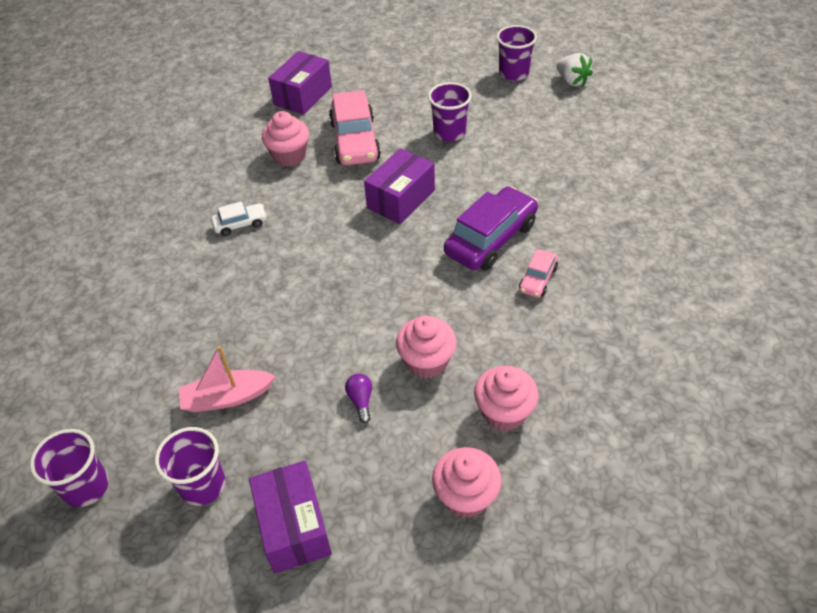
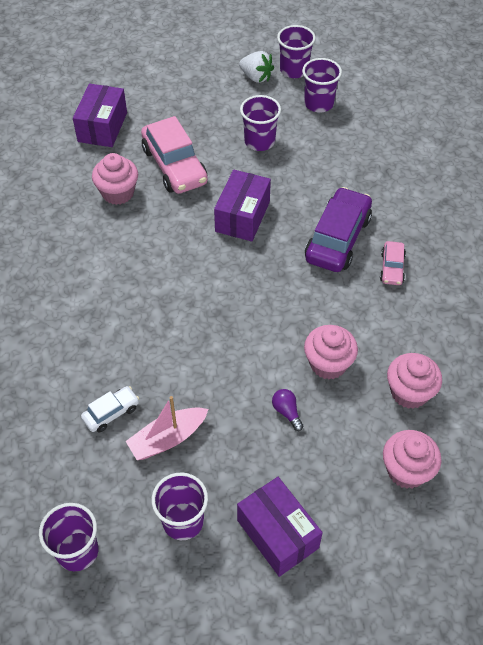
camera: 20 degrees left, 5 degrees up
(240, 224) = (102, 271): white car -> white car (111, 413)
(526, 107) = (318, 104): none -> purple cup
(572, 81) = (349, 70): white strawberry -> white strawberry (256, 77)

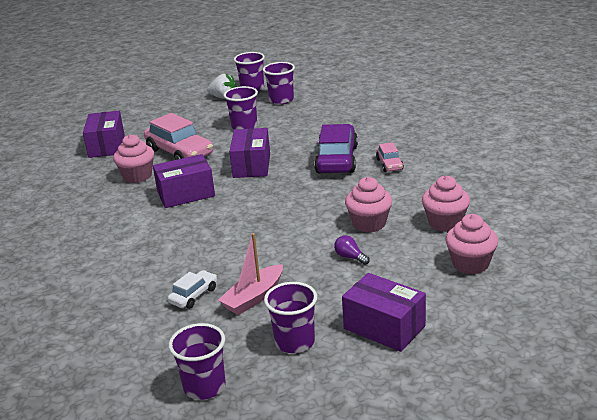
camera: 15 degrees left, 25 degrees down
(157, 243) = (186, 194): none -> purple box

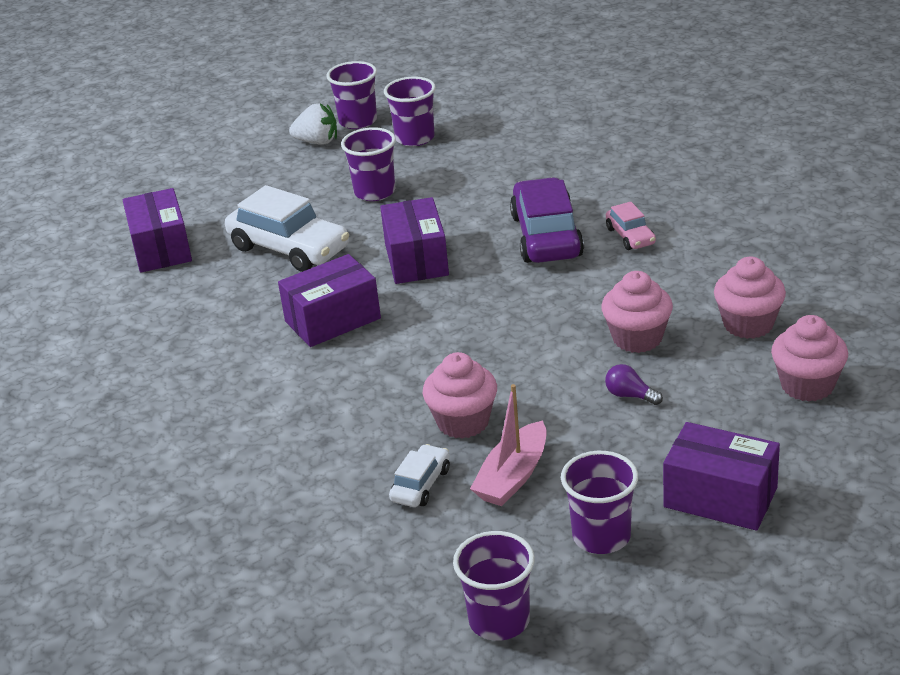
camera: 10 degrees left, 5 degrees up
(137, 176) = (239, 297): pink cupcake -> pink cupcake (463, 422)
(179, 152) = (289, 248): pink car -> white car

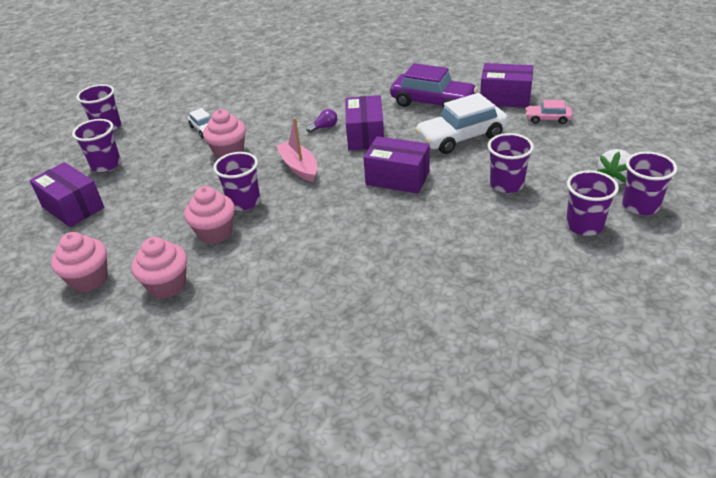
camera: 120 degrees right, 5 degrees up
(513, 476) = (174, 154): pink boat -> pink boat (299, 167)
(546, 236) = (367, 239): purple car -> purple car (432, 102)
(562, 347) = (244, 202): none -> purple cup
(630, 236) = (324, 279): pink car -> pink car (548, 119)
(630, 395) = (175, 209): purple light bulb -> purple light bulb (324, 127)
(720, 497) = (73, 207): purple box -> purple box turned 75 degrees clockwise

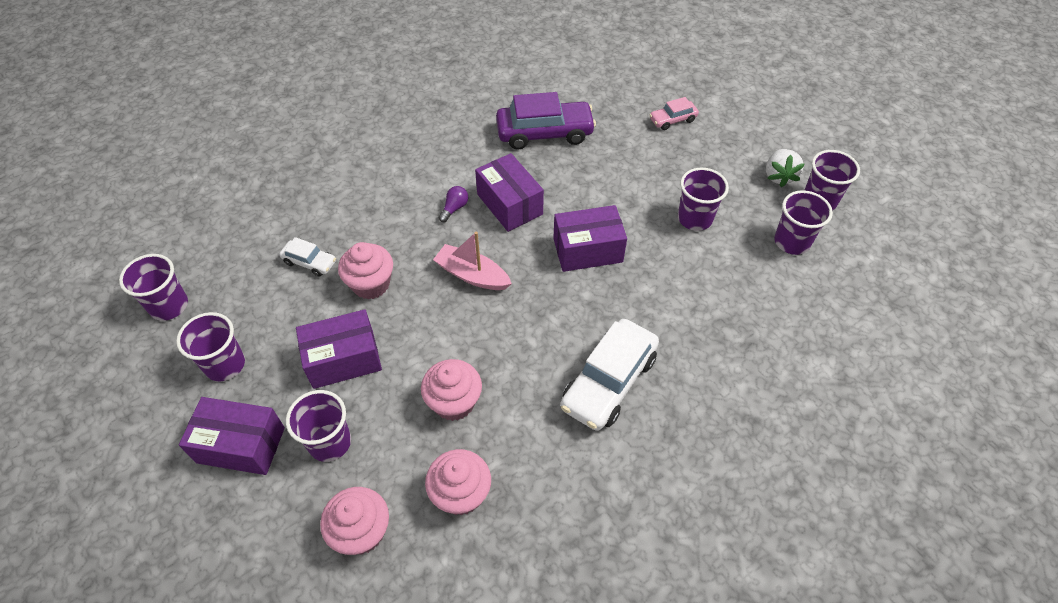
camera: 35 degrees left, 15 degrees up
(244, 202) = (451, 347): purple cup -> purple cup (330, 442)
(461, 137) = (609, 172): white car -> white car (609, 382)
(505, 98) = (613, 104): purple box -> purple box (343, 359)

